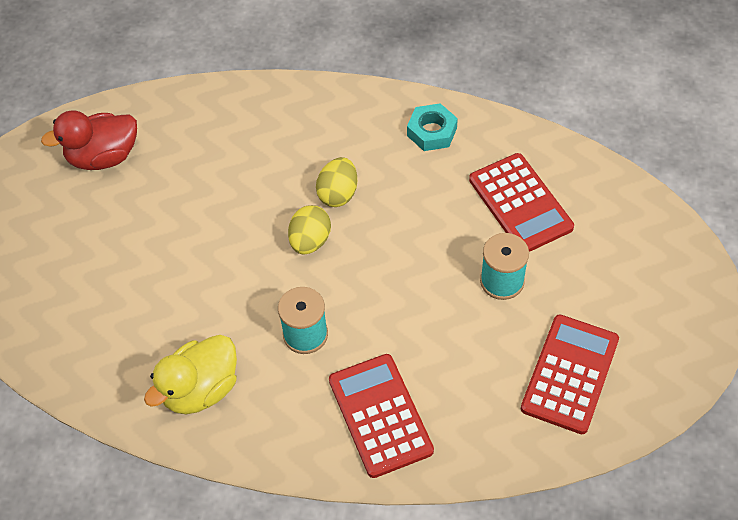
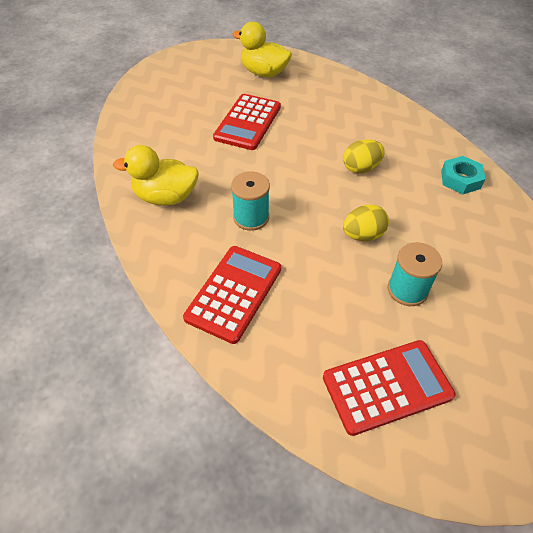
camera: 45 degrees right, 5 degrees down
(103, 157) = (264, 73): red duck -> yellow duck
(310, 241) = (315, 177): yellow egg -> yellow egg (363, 235)
(520, 204) = (476, 258): red calculator -> red calculator (247, 122)

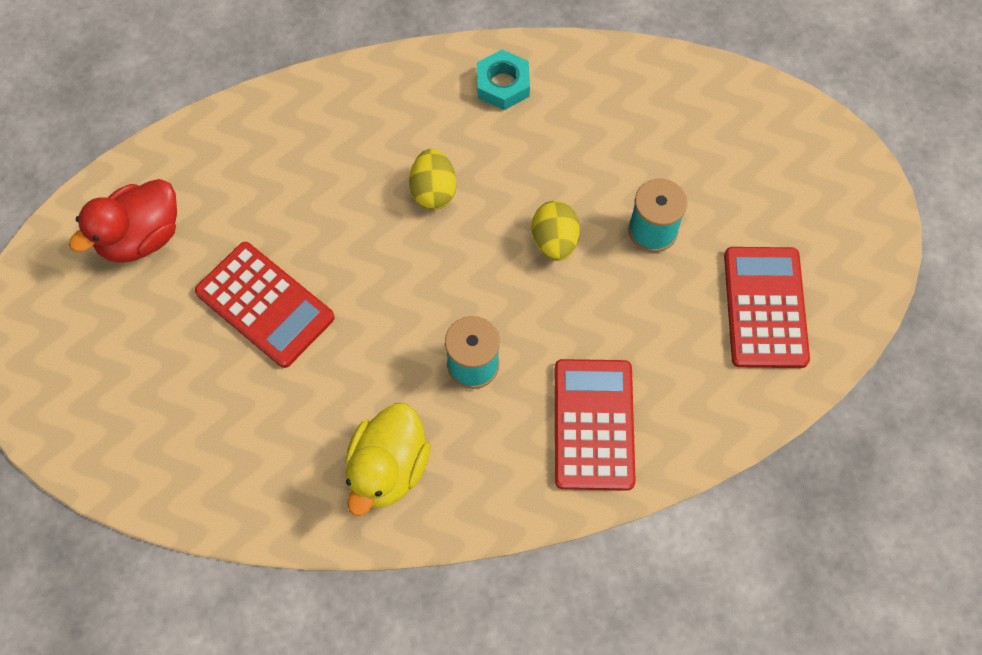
camera: 70 degrees left, 15 degrees up
(234, 293) = (594, 424): red calculator -> red calculator turned 45 degrees clockwise
(264, 73) = (141, 237): yellow duck -> red duck

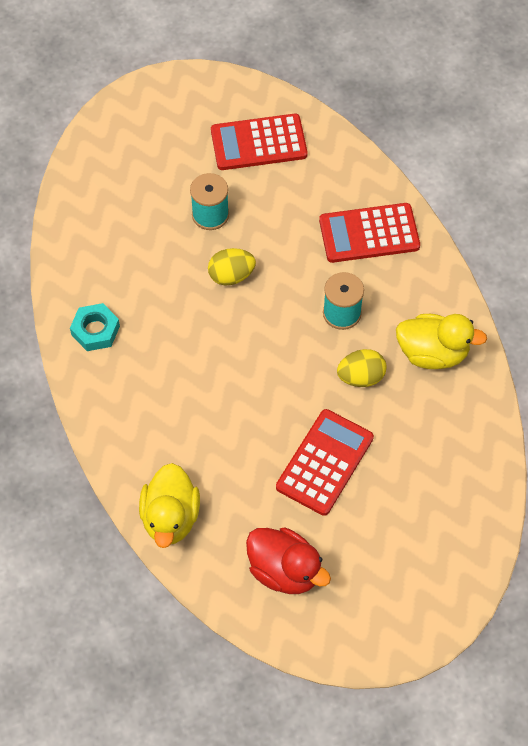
camera: 100 degrees left, 5 degrees down
(241, 131) = (170, 517): none -> yellow duck
(433, 191) = (203, 363): yellow egg -> yellow egg (361, 377)

